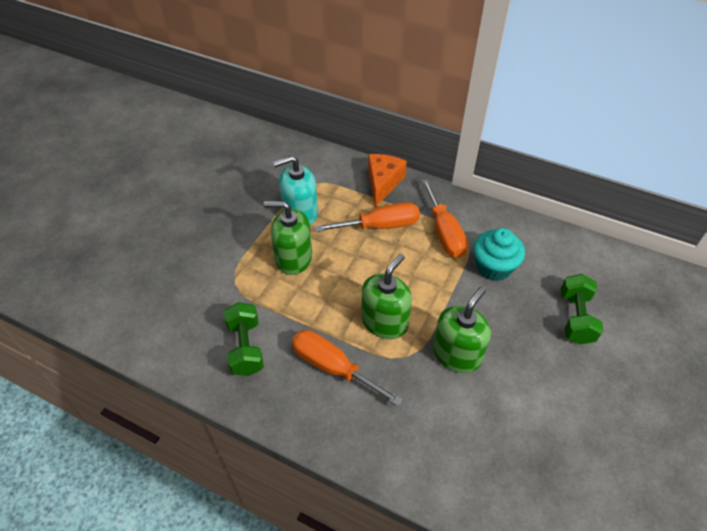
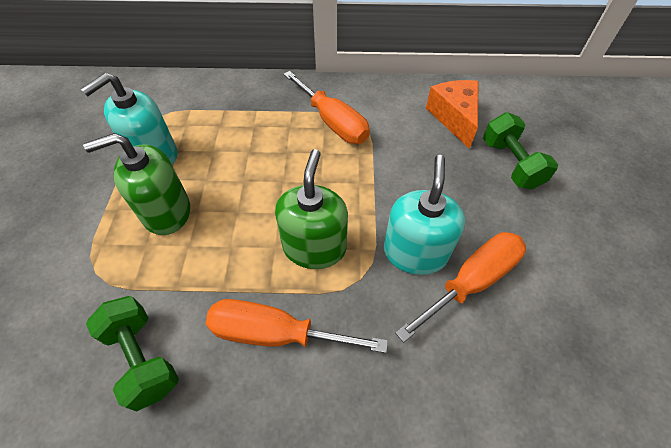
camera: 25 degrees left, 5 degrees up
(380, 226) = (259, 138): orange screwdriver -> orange screwdriver (471, 281)
(383, 183) = (241, 92): orange cheese -> orange cheese (454, 118)
(457, 354) = (415, 252): green soap dispenser -> turquoise soap dispenser
(494, 267) = (403, 141): turquoise cupcake -> none

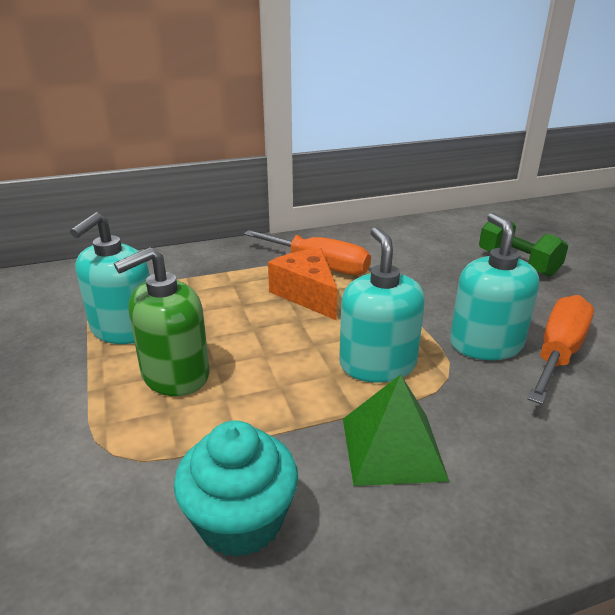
camera: 20 degrees left, 25 degrees down
(143, 358) = (240, 520): green dumbbell -> turquoise cupcake
(275, 333) = (392, 448): orange screwdriver -> green pyramid
(314, 247) = (377, 364): green soap dispenser -> turquoise soap dispenser
(454, 118) = (438, 242): orange cheese -> orange cheese (307, 294)

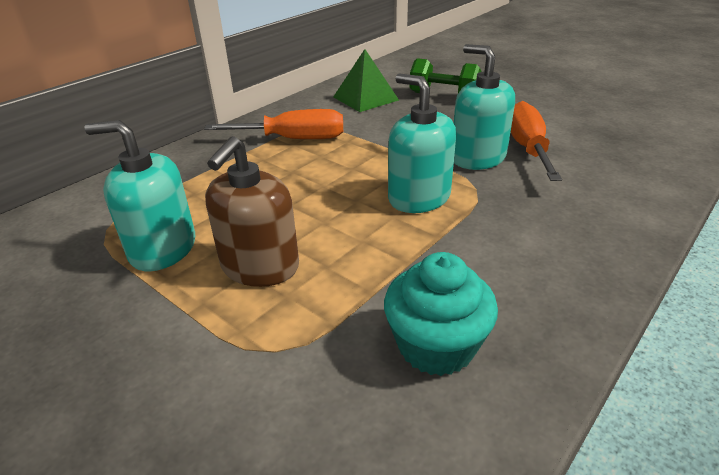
camera: 30 degrees left, 5 degrees up
(124, 329) = (163, 249): turquoise soap dispenser -> turquoise soap dispenser turned 105 degrees clockwise
(175, 374) = (260, 267): green soap dispenser -> brown soap dispenser
(307, 294) = (307, 165): orange cheese -> none
(392, 448) = (488, 249): green pyramid -> green pyramid (365, 98)

